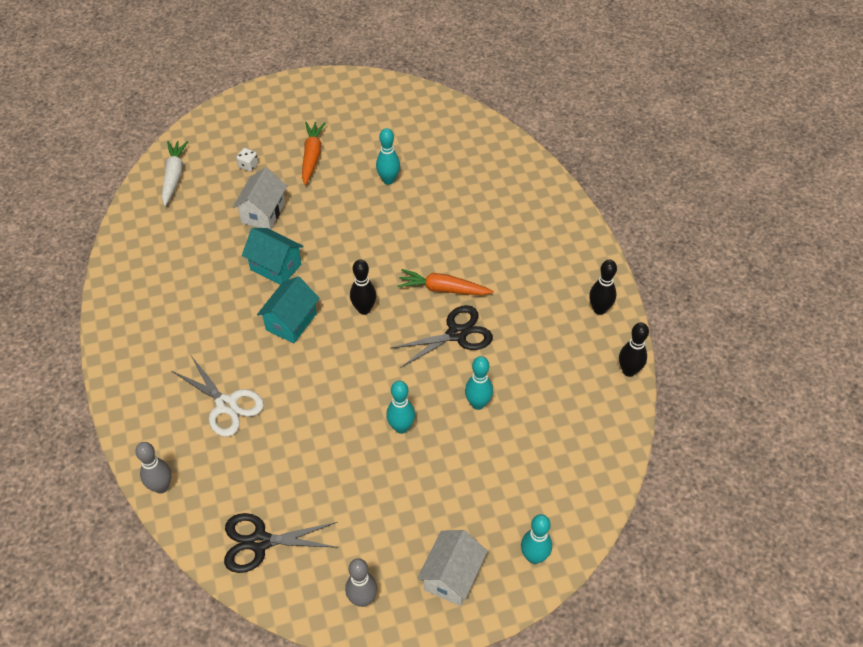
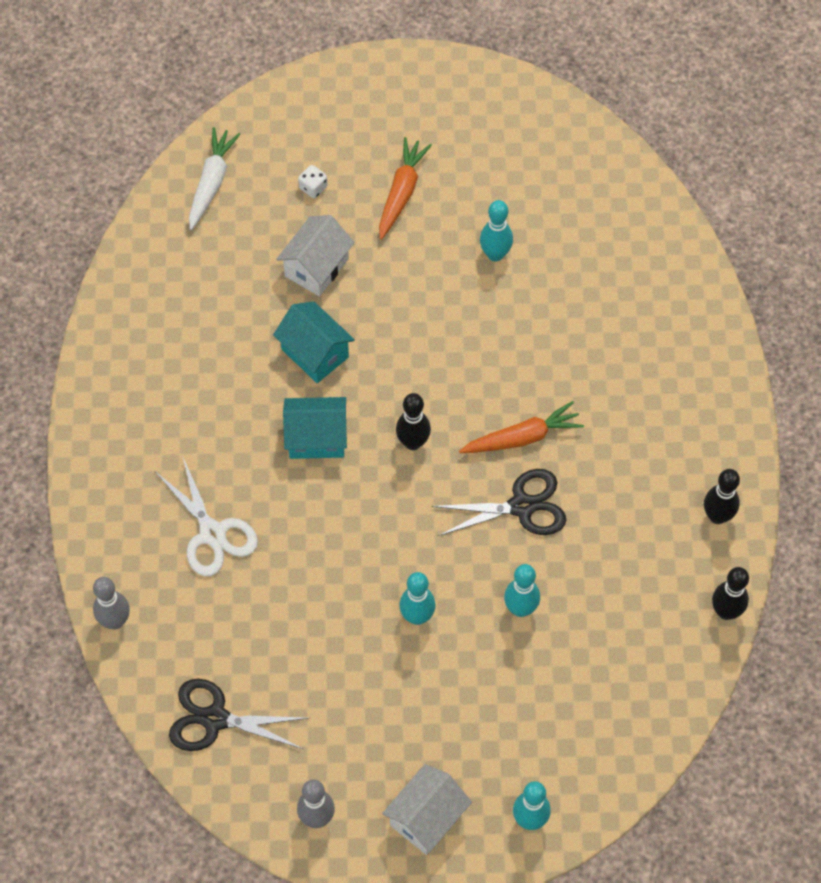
camera: 15 degrees right, 10 degrees up
(291, 322) = (316, 438): turquoise house -> turquoise house turned 45 degrees clockwise
(443, 289) = (522, 437): orange carrot -> orange carrot turned 135 degrees clockwise

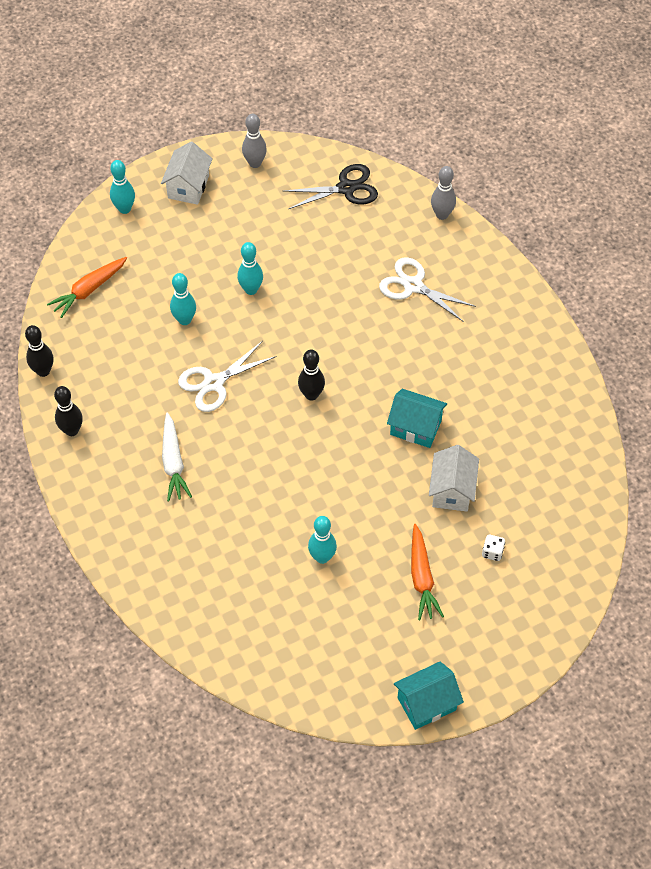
camera: 155 degrees right, 5 degrees down
(211, 182) = (572, 523): white carrot -> white carrot (173, 462)
(316, 438) = (380, 371): turquoise house -> turquoise house (426, 703)
(521, 506) = (214, 383): black scissors -> white scissors
(522, 437) = (235, 429): orange carrot -> orange carrot (89, 290)

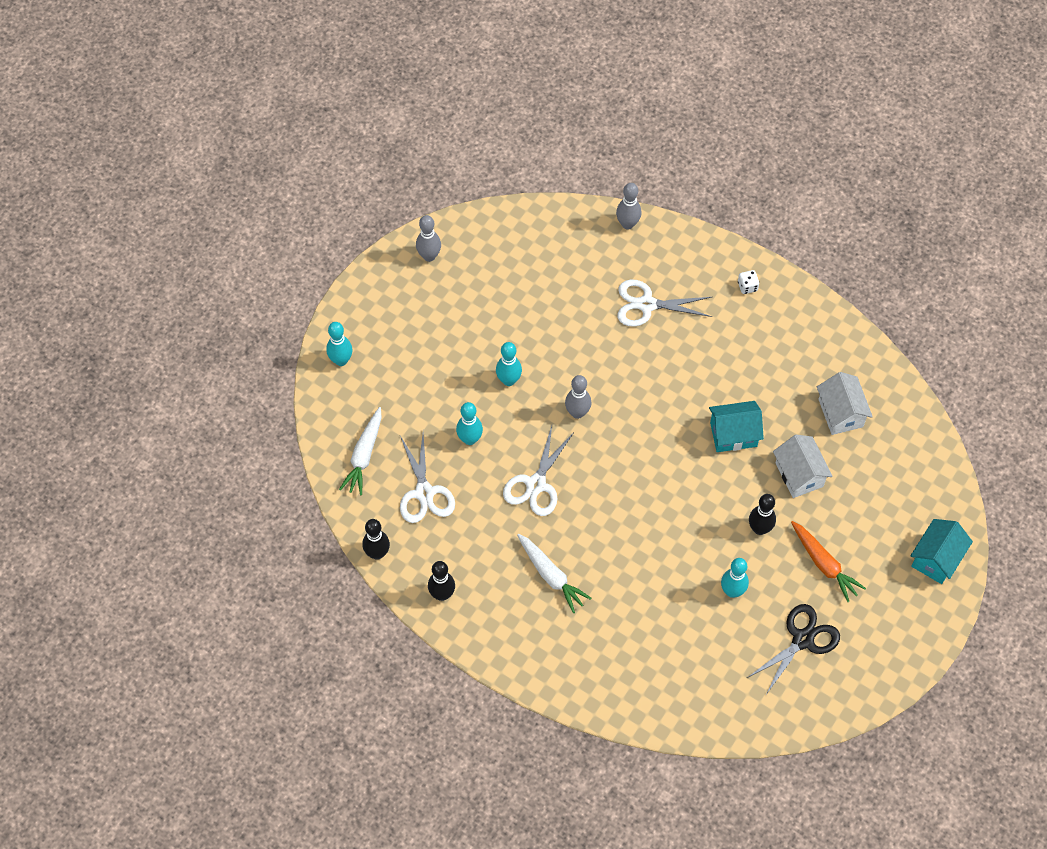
camera: 30 degrees left, 5 degrees up
(89, 290) = (364, 455): orange carrot -> white carrot
(116, 343) = (424, 493): none -> white scissors
(188, 187) = (384, 309): white house -> white house (840, 413)
(291, 343) = (577, 412): none -> grey bowling pin
(311, 395) = (627, 451): black bowling pin -> black bowling pin (759, 529)
(346, 188) = (527, 240): black scissors -> black scissors (802, 639)
(426, 703) = (896, 669): turquoise house -> turquoise house (936, 559)
(492, 552) = (866, 511): white dice -> white dice (747, 286)

